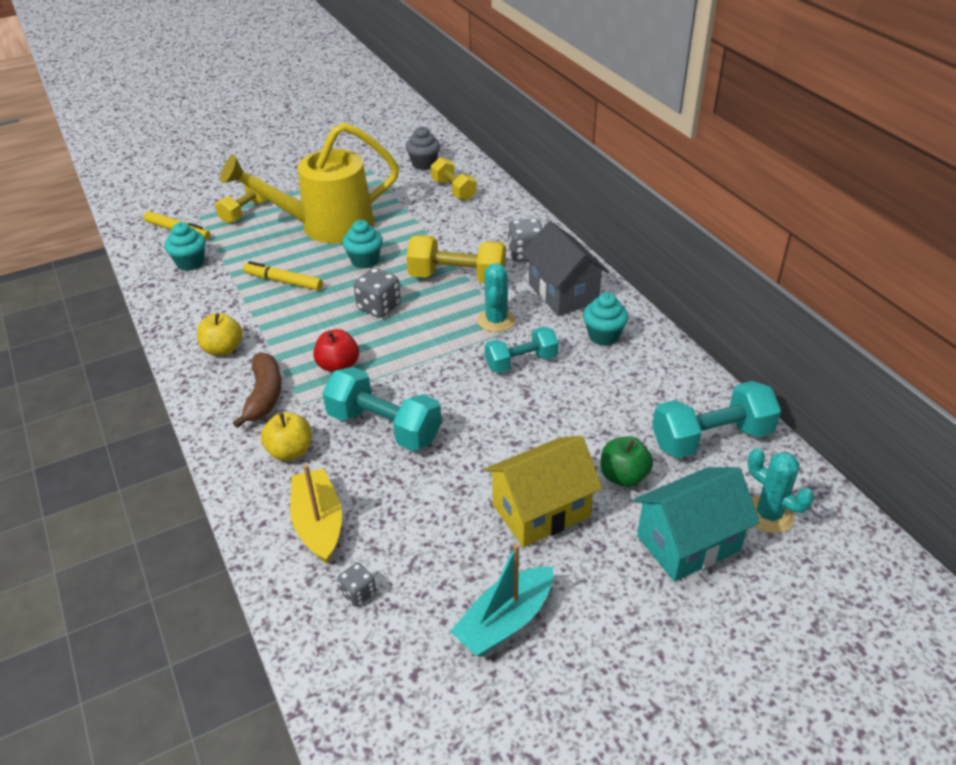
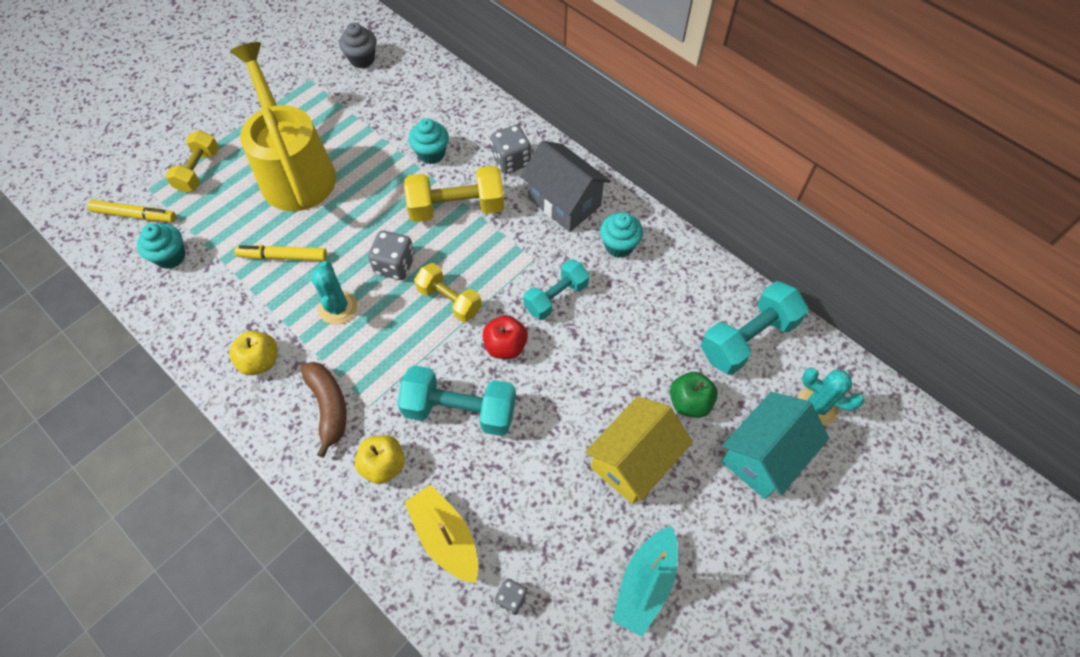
camera: 20 degrees left, 20 degrees up
(326, 226) = (294, 170): yellow watering can -> yellow watering can turned 105 degrees clockwise
(338, 366) = (386, 350): red apple -> red apple (505, 346)
(365, 261) = (355, 208): turquoise cupcake -> turquoise cupcake (431, 153)
(453, 190) = (407, 90): yellow dumbbell -> yellow dumbbell (449, 300)
(496, 320) = (514, 253): turquoise cactus -> turquoise cactus (338, 308)

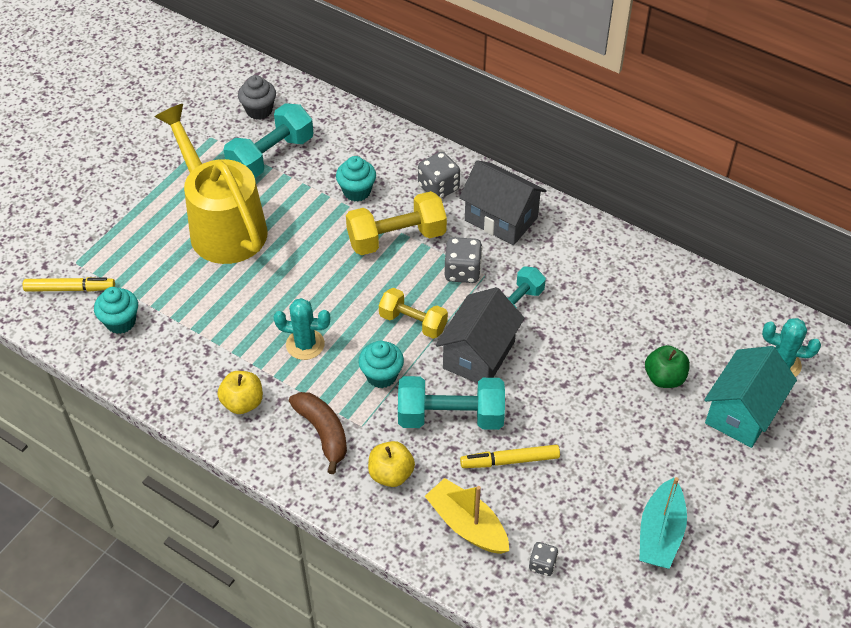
camera: 10 degrees left, 10 degrees down
(198, 170) = (122, 238): yellow dumbbell -> none
(283, 256) = (235, 306): yellow marker -> yellow marker (509, 460)
(338, 308) = (305, 344): turquoise cactus -> turquoise cactus turned 60 degrees counterclockwise
(395, 265) = (350, 299): grey dice -> grey dice (462, 271)
(505, 346) = (479, 355): red apple -> grey house
(619, 245) = (564, 251): turquoise cupcake -> turquoise cupcake (381, 375)
(634, 461) = (625, 435): yellow house -> none
(748, 338) = (705, 315): turquoise dumbbell -> turquoise dumbbell (271, 156)

